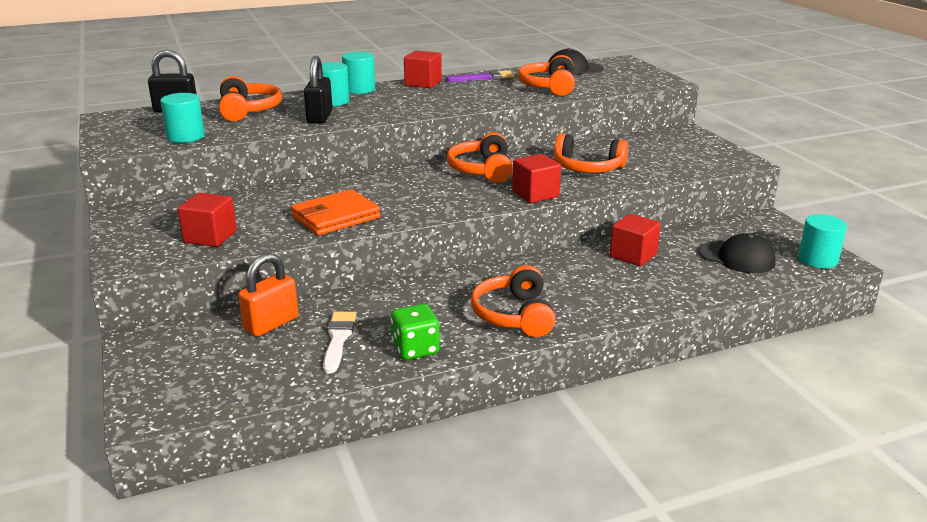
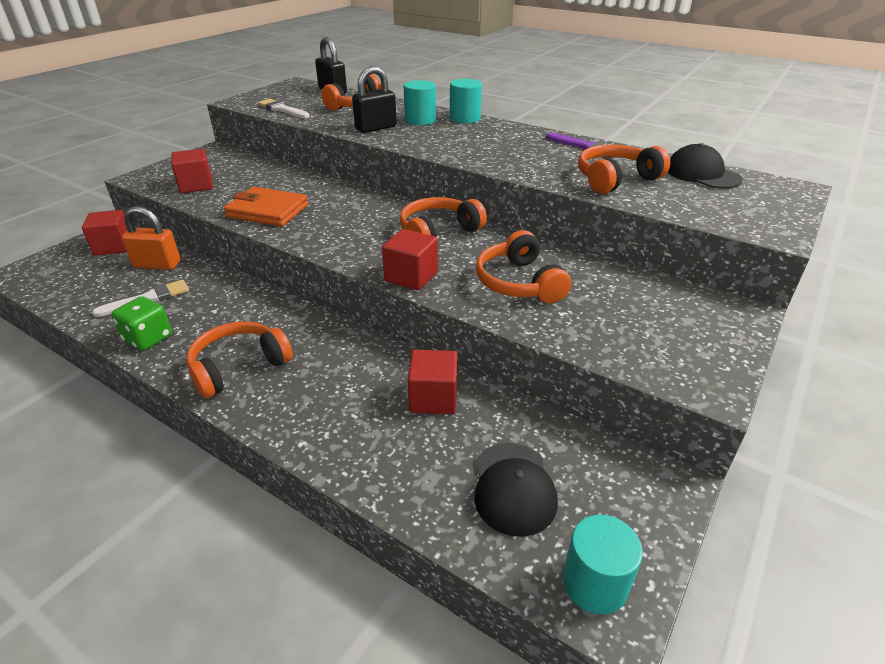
camera: 55 degrees right, 10 degrees up
(186, 137) = (282, 109): turquoise cylinder -> white brush
(423, 83) = (522, 132): red cube -> red cube (113, 246)

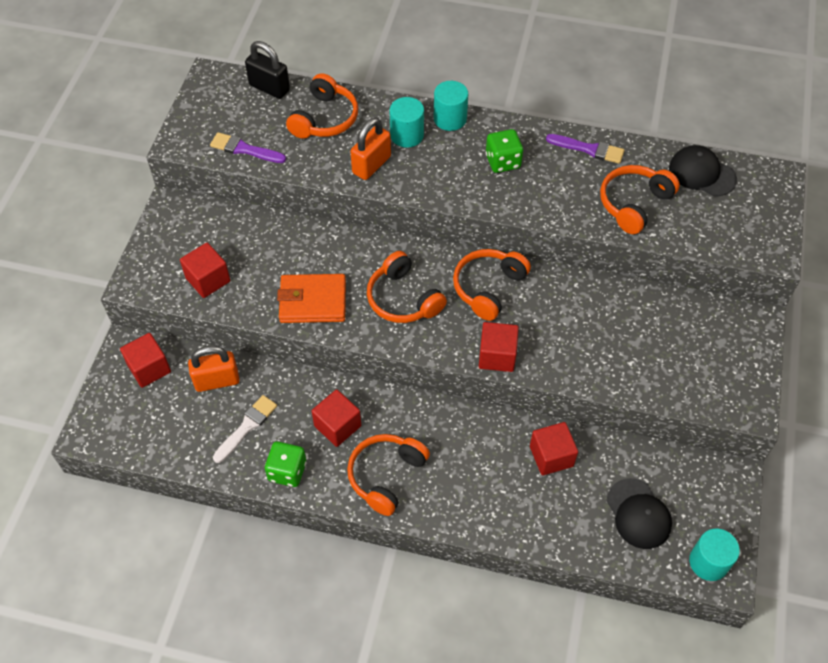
camera: 20 degrees left, 20 degrees up
(229, 317) = (337, 426): none -> red cube
(282, 109) = (244, 149): white brush -> purple brush
(376, 128) = (371, 165): black padlock -> orange padlock
(495, 142) = (503, 161): none -> green dice
(519, 283) = (585, 336): orange headphones -> orange headphones (403, 299)

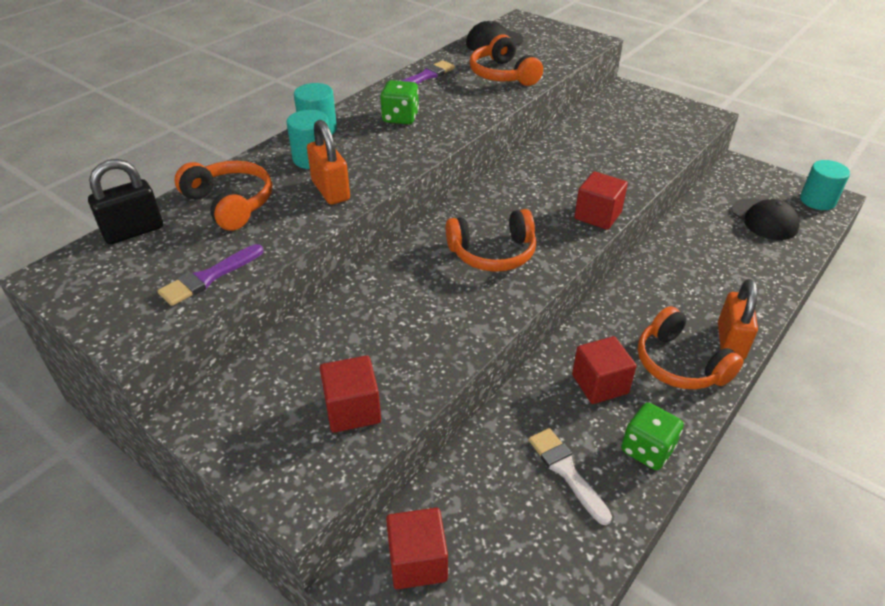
camera: 65 degrees left, 15 degrees down
(217, 381) = (480, 483): orange padlock -> orange padlock (730, 341)
(313, 301) = (452, 321): orange wallet -> none
(488, 288) = (514, 197): orange headphones -> none
(551, 456) = (691, 247): red cube -> none
(638, 514) = (764, 219): black cap -> black cap turned 60 degrees clockwise

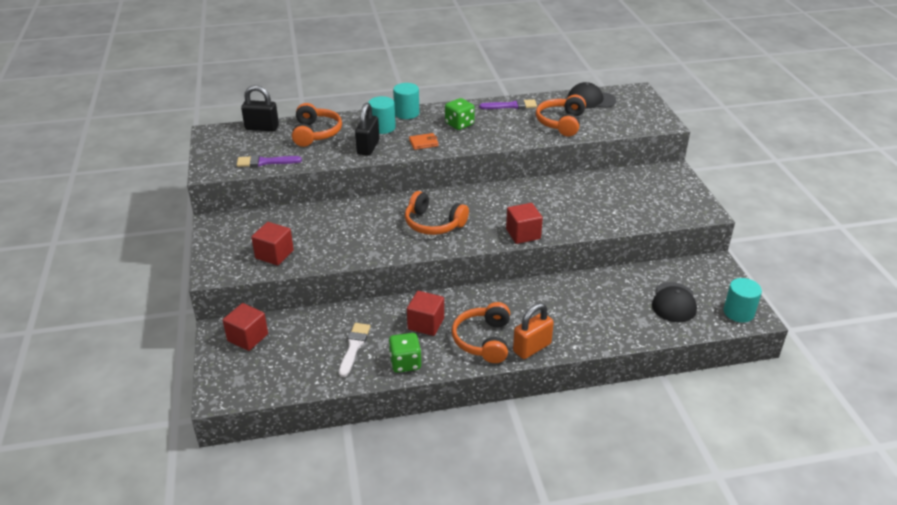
camera: 40 degrees right, 5 degrees down
(330, 190) = (368, 147): orange padlock -> black padlock
(392, 155) = (423, 143): none -> orange wallet

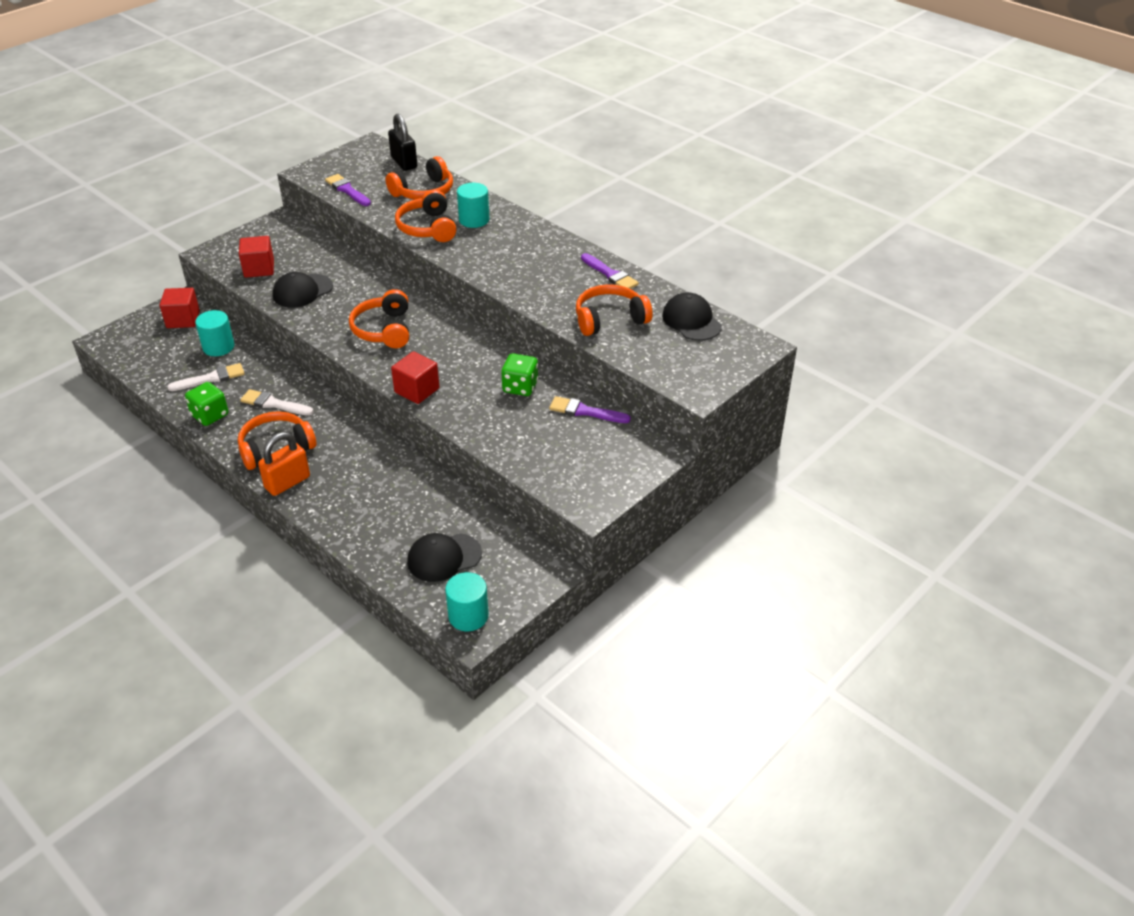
camera: 55 degrees right, 5 degrees up
(335, 243) = (302, 291): none -> black cap
(368, 147) = (428, 228): black padlock -> orange headphones
(406, 113) = (518, 221): turquoise cylinder -> turquoise cylinder (218, 347)
(423, 143) = (469, 253): orange wallet -> none
(426, 324) = (273, 404): red cube -> white brush
(459, 124) = (531, 259): green dice -> green dice (520, 387)
(532, 348) = (287, 482): orange padlock -> orange padlock turned 60 degrees counterclockwise
(610, 180) = (585, 411): none -> purple brush

